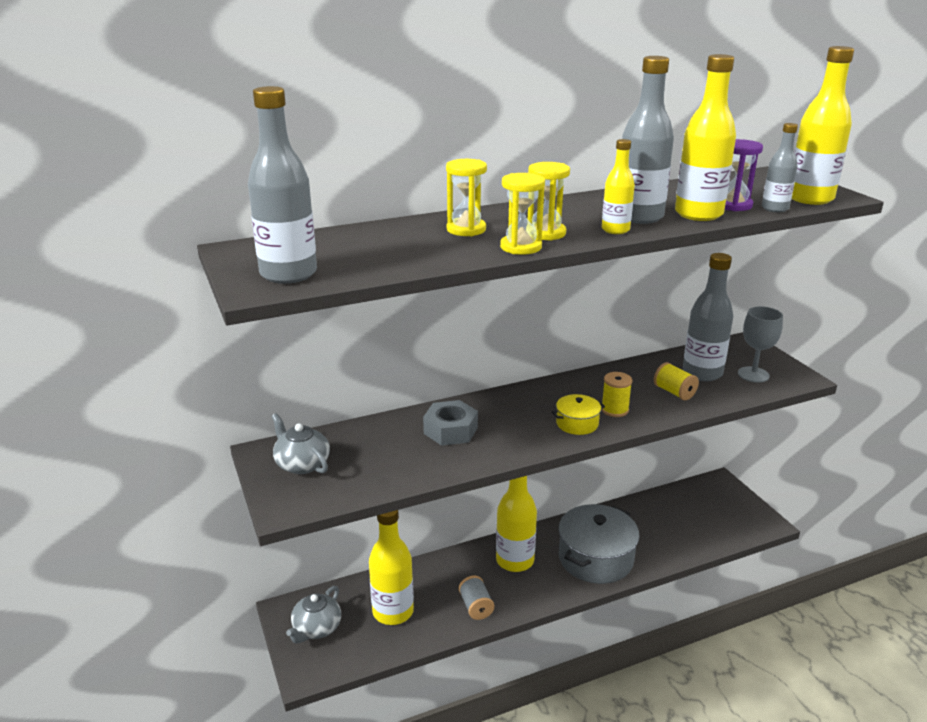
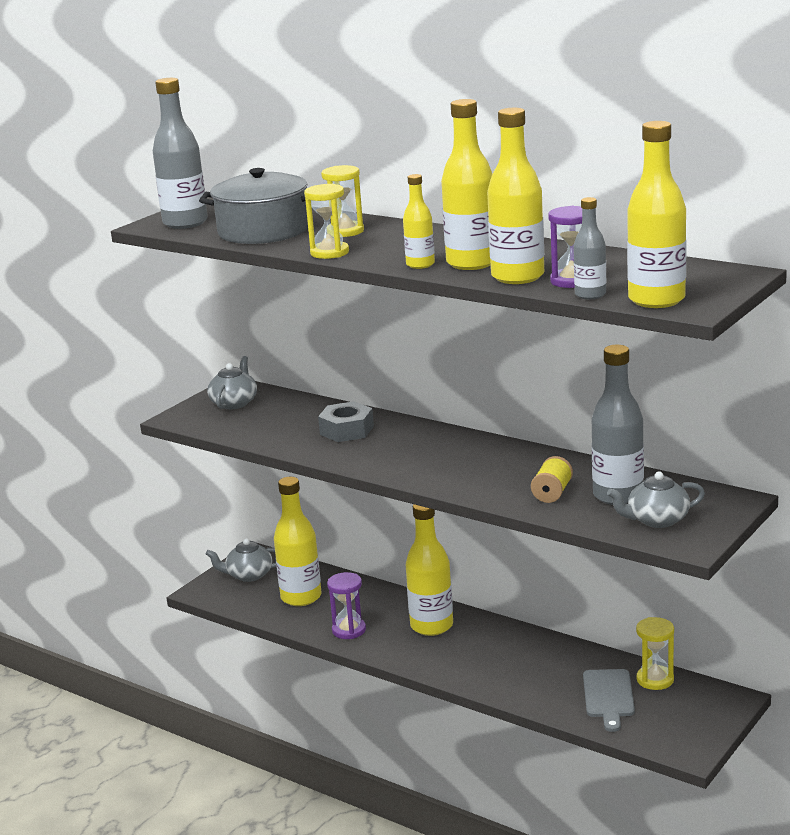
camera: 60 degrees right, 5 degrees down
(476, 607) = (349, 630): grey spool -> purple hourglass
(546, 233) = (375, 250): yellow hourglass -> yellow hourglass (655, 680)
(577, 423) = (426, 470): yellow pot -> none
(595, 558) = (488, 665): grey pot -> grey pot (263, 231)
(614, 410) = (475, 478): yellow spool -> none
(639, 217) = (471, 263): grey bottle -> yellow bottle
(680, 525) = (608, 696): none -> grey cutting board
(753, 374) = (657, 520): grey goblet -> grey teapot

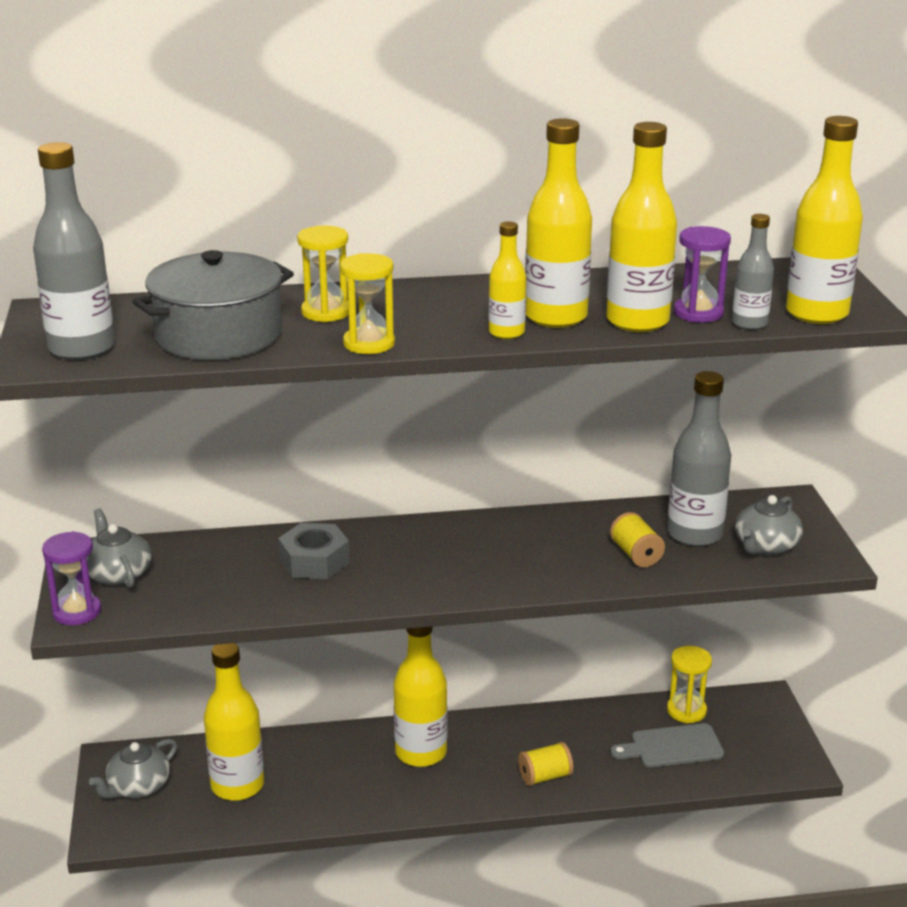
camera: 45 degrees left, 5 degrees up
(349, 630) = (342, 799): purple hourglass -> purple hourglass (77, 612)
(491, 674) = (545, 777): none -> yellow spool
(608, 696) = (672, 747): grey cutting board -> grey cutting board turned 120 degrees clockwise

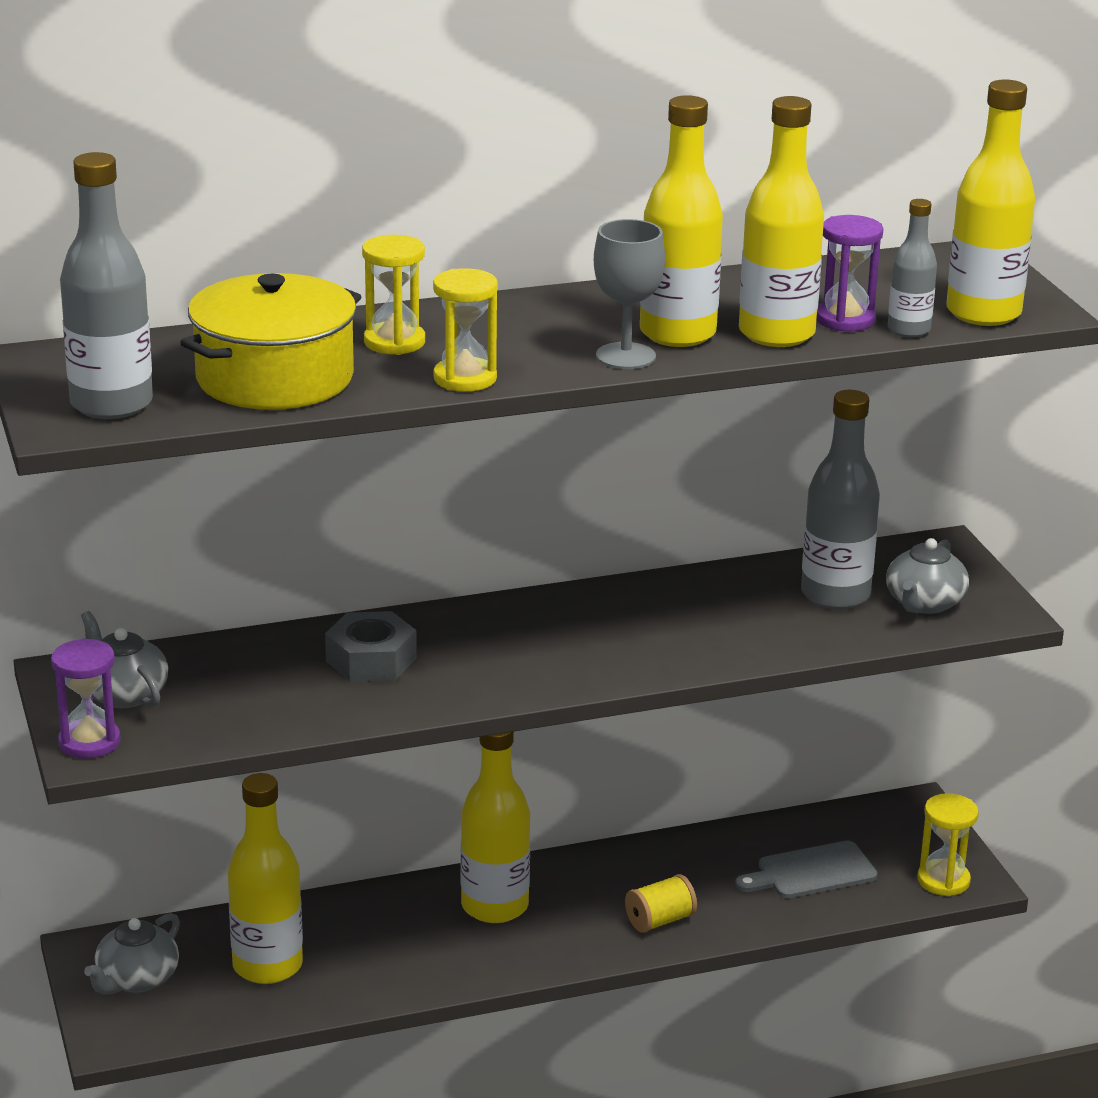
camera: 10 degrees left, 0 degrees up
(218, 335) = (274, 378): grey pot -> yellow pot
(506, 333) = (625, 356): yellow bottle -> grey goblet
(636, 555) = (770, 624): yellow spool -> none
(686, 711) = (820, 828): yellow hourglass -> yellow hourglass (943, 880)

